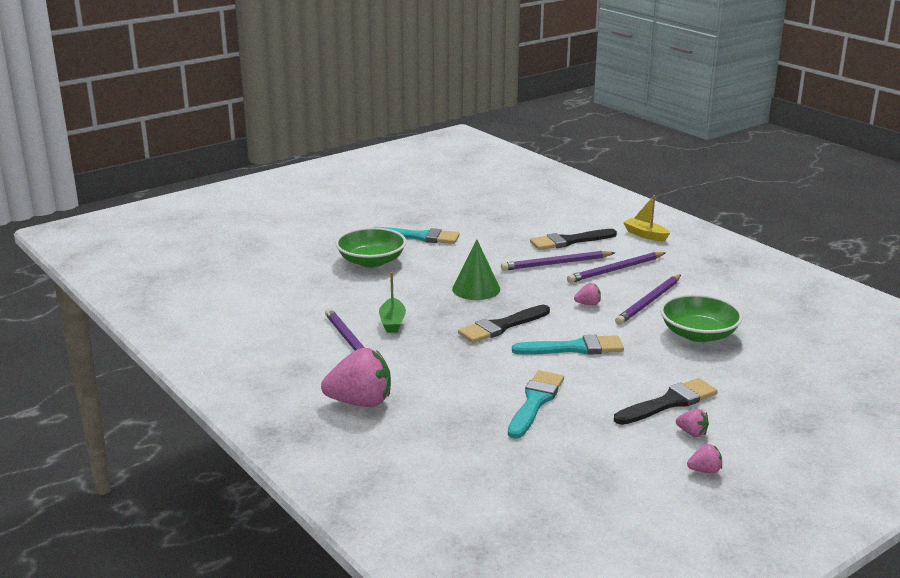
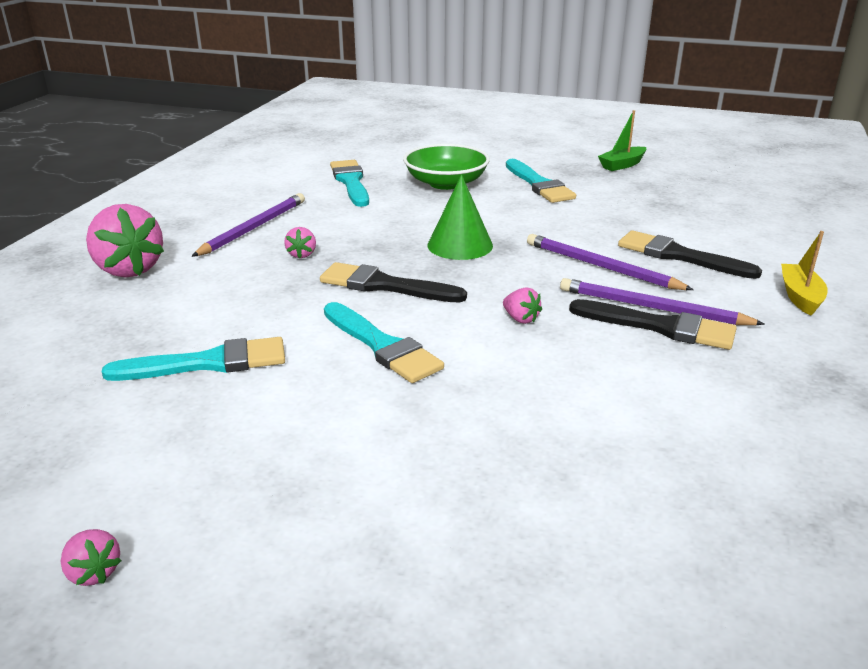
camera: 55 degrees right, 5 degrees up
(317, 289) = (351, 182): none -> turquoise brush
(392, 322) = (322, 231): green boat -> green boat (622, 165)
(649, 302) = (595, 360): purple pencil -> none
(669, 402) = (295, 469): black brush -> black brush (660, 327)
(692, 433) = (212, 521): pink strawberry -> pink strawberry (302, 254)
(698, 334) = (551, 432): green bowl -> none

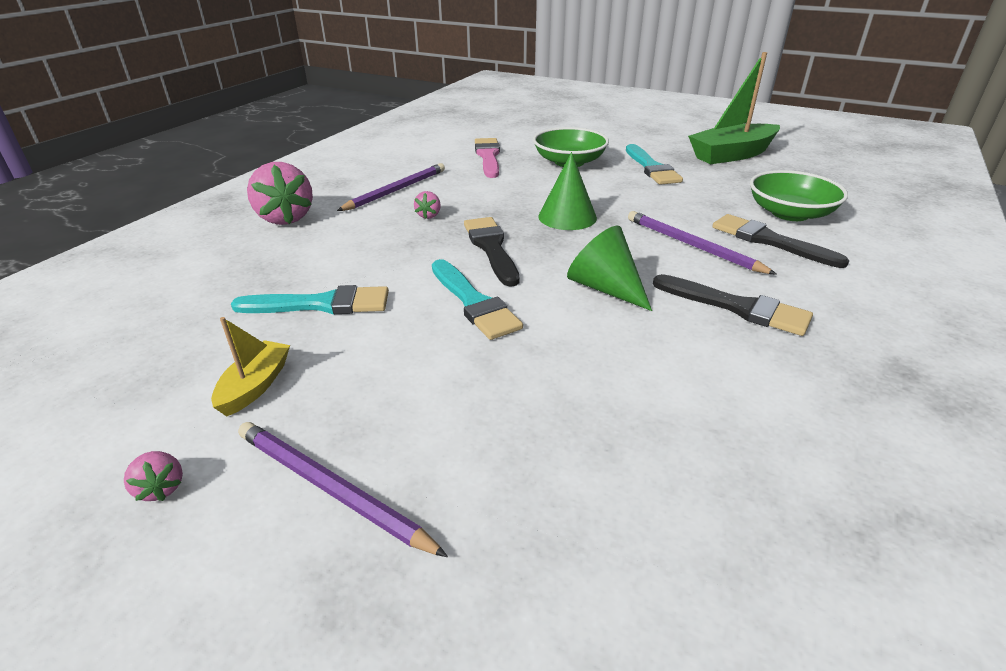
camera: 10 degrees right, 5 degrees up
(351, 182) = (488, 156): turquoise brush -> pink brush
(384, 285) = (491, 248): black brush -> black brush turned 45 degrees clockwise
(520, 319) = (605, 288): pink strawberry -> green cone
(622, 165) = (732, 155): green boat -> green boat, size x1.94
(653, 308) = (733, 288): purple pencil -> purple pencil (331, 489)
(694, 225) = (790, 213): none -> green bowl
(800, 297) = (884, 289): yellow boat -> yellow boat (255, 386)

